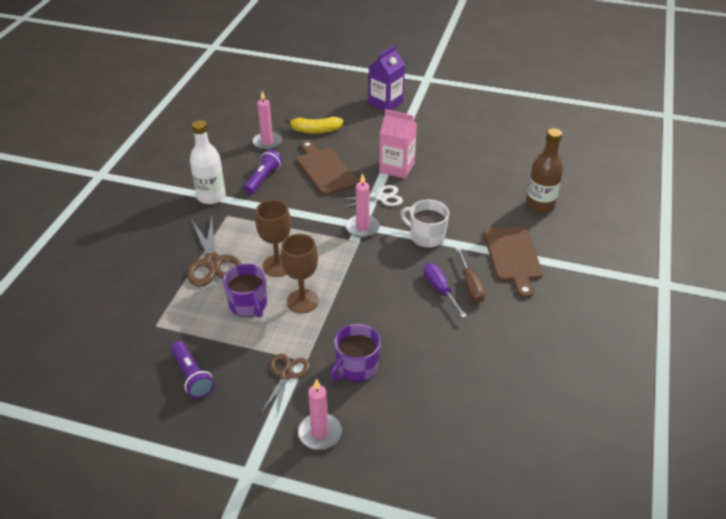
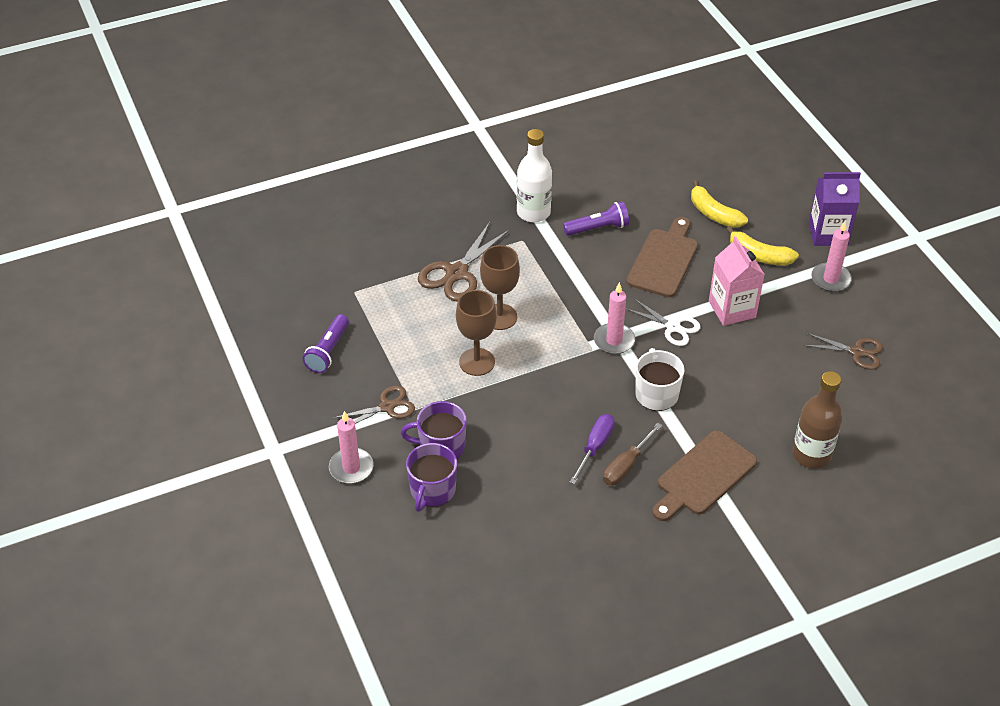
camera: 50 degrees right, 5 degrees up
(248, 305) = (435, 330): purple mug -> purple mug (432, 490)
(267, 143) = (651, 194): pink candle -> pink candle (830, 279)
(369, 134) = (758, 255): none -> yellow banana
(482, 145) = (857, 352): none -> brown scissors

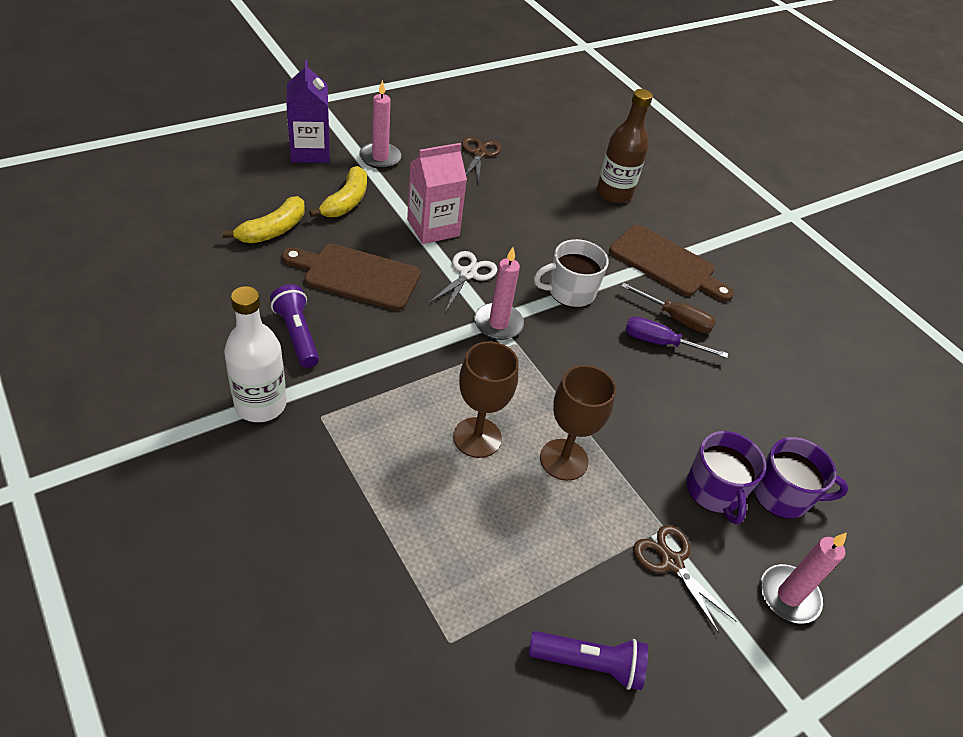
camera: 105 degrees left, 0 degrees up
(457, 273) = (395, 494): brown scissors -> none

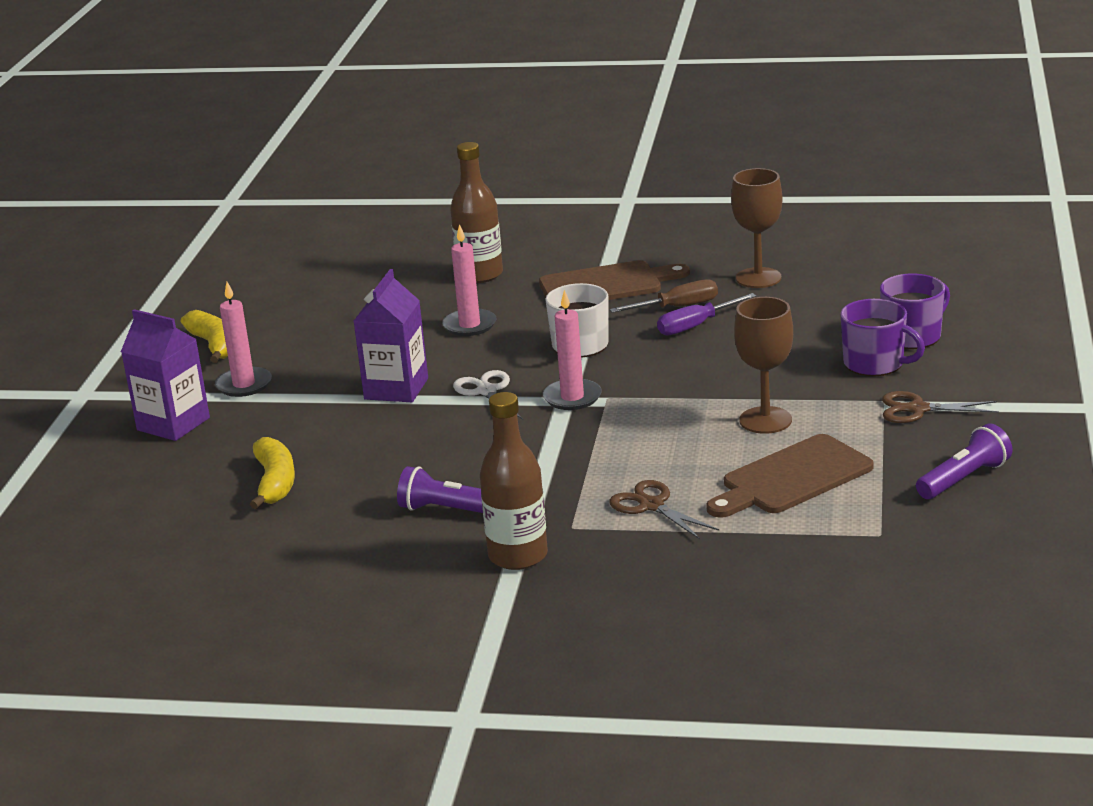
camera: 40 degrees left, 20 degrees down
(260, 404) = (518, 556): white bottle -> brown bottle
(346, 202) = (288, 426): yellow banana -> yellow banana (214, 345)
(357, 276) = (409, 453): brown cutting board -> brown cutting board (791, 478)
(433, 228) = (396, 389): pink carton -> purple carton
(477, 437) = (692, 454): brown goblet -> brown goblet (758, 278)
(479, 153) = (318, 325): brown scissors -> brown scissors (651, 505)
(789, 596) = (999, 372): pink candle -> pink candle (469, 325)

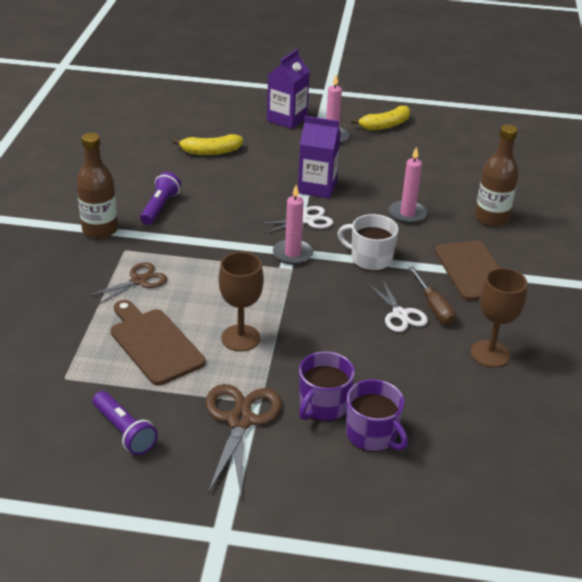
camera: 85 degrees right, 10 degrees up
(696, 326) = (400, 314): purple screwdriver -> white scissors
(917, 409) = (240, 420): brown scissors -> brown scissors, size x1.56

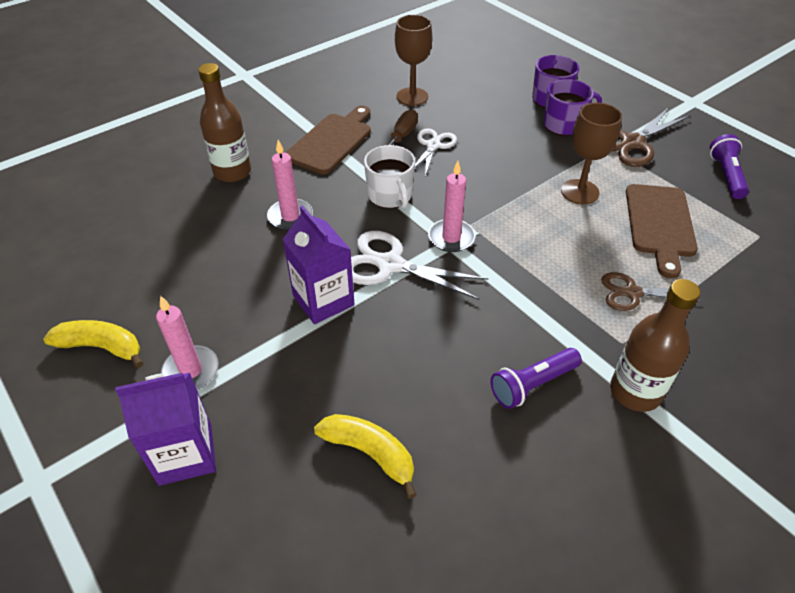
camera: 135 degrees left, 10 degrees up
(308, 220) = (390, 265): white scissors -> white scissors, size x1.56

